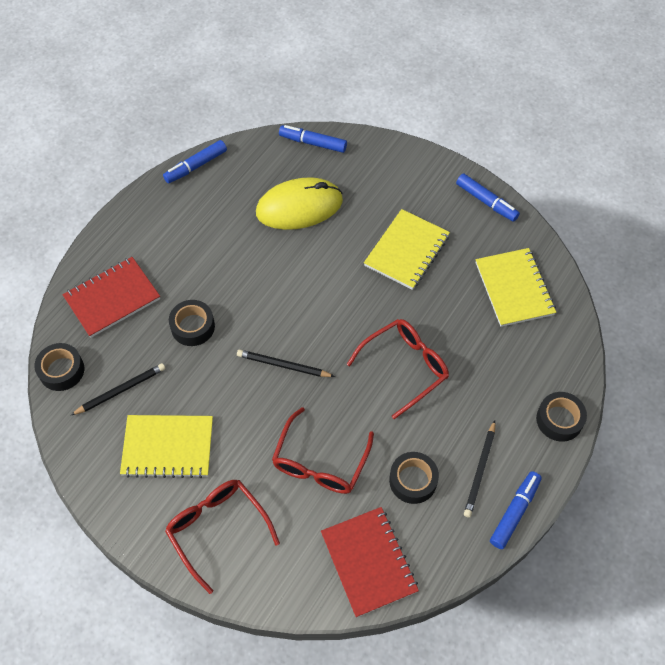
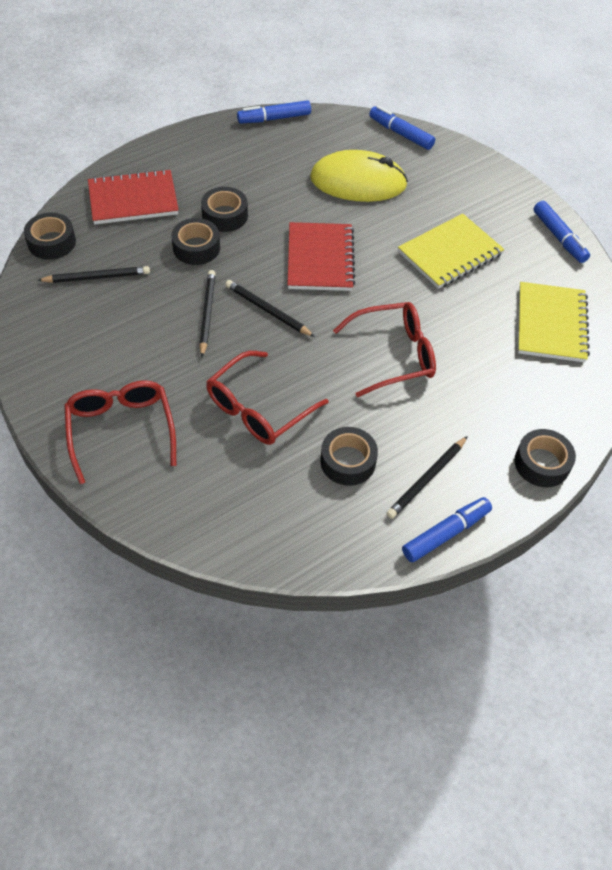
camera: 20 degrees right, 5 degrees down
(168, 447) = (114, 341): yellow notebook -> none
(201, 284) = (225, 215): none -> black tape
(234, 389) = (207, 314): none -> black pencil
(369, 562) = (260, 519): red notebook -> red notebook (320, 259)

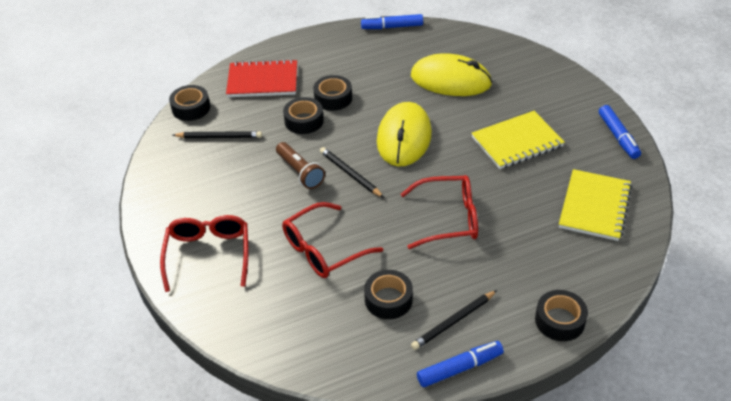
camera: 15 degrees right, 10 degrees down
(207, 314) = (300, 172): black pencil -> brown flashlight
(320, 259) = (404, 137): red notebook -> yellow mouse
(401, 134) = (496, 45): blue marker -> none

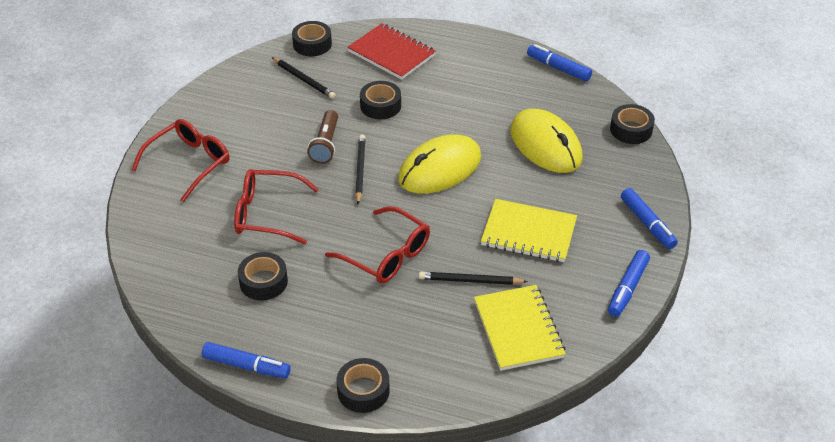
camera: 40 degrees right, 0 degrees up
(333, 98) = (427, 101): black tape -> black tape (631, 130)
(453, 321) = (286, 331): black pencil -> black pencil (470, 280)
(575, 90) = (647, 223): none -> blue marker
(594, 207) = (518, 329): yellow notebook -> yellow notebook turned 75 degrees counterclockwise

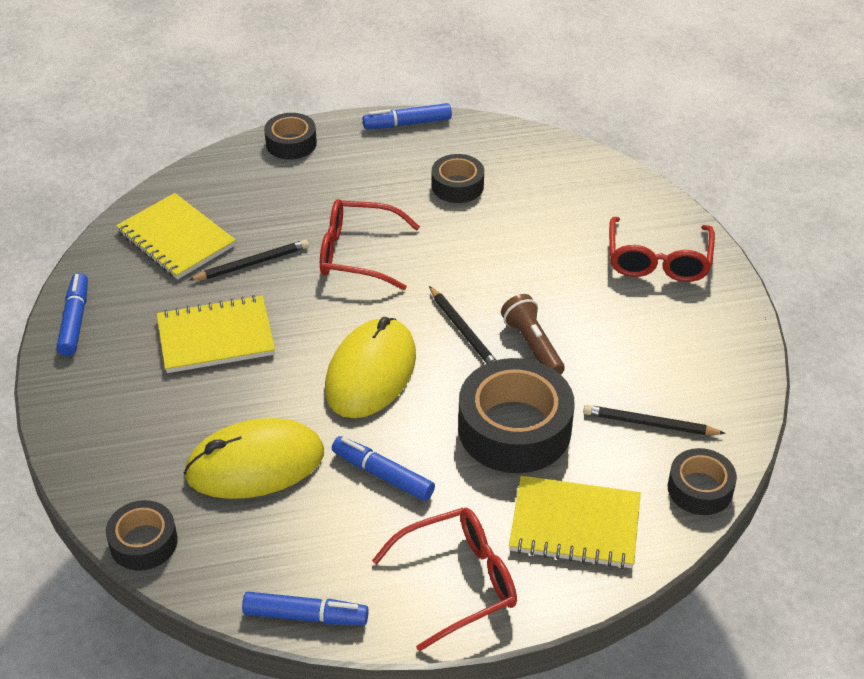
camera: 150 degrees right, 0 degrees up
(267, 214) = (518, 244): red glasses -> red glasses (458, 582)
(380, 106) = (514, 428): black tape -> black tape, size x1.81
(391, 53) = (575, 525): red notebook -> yellow notebook
(545, 145) = (255, 464): yellow mouse -> yellow mouse turned 45 degrees counterclockwise
(647, 223) = (75, 406): blue marker -> blue marker (383, 475)

